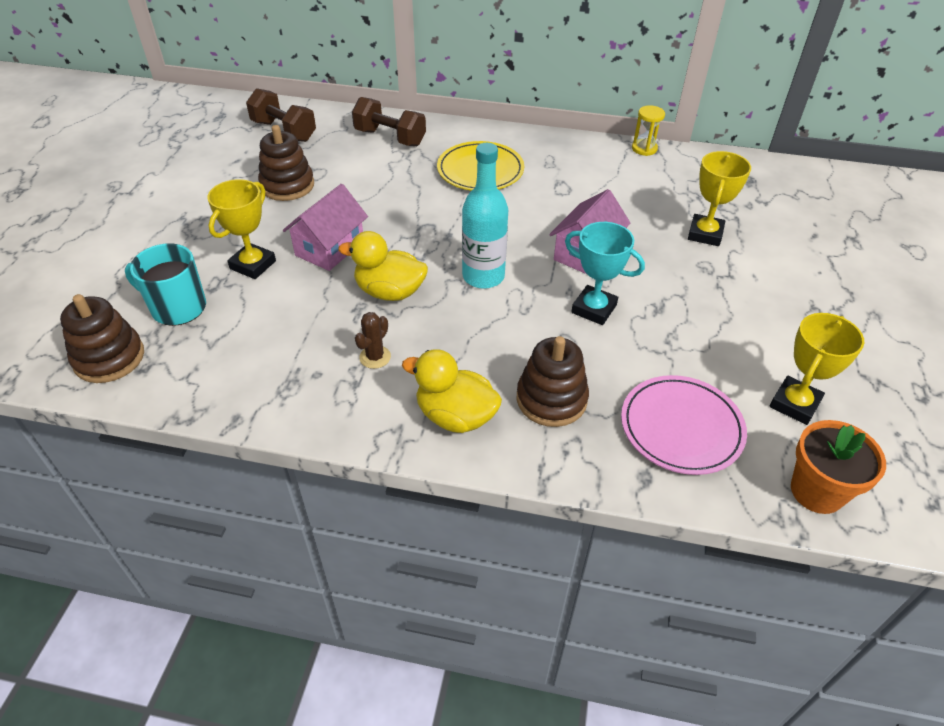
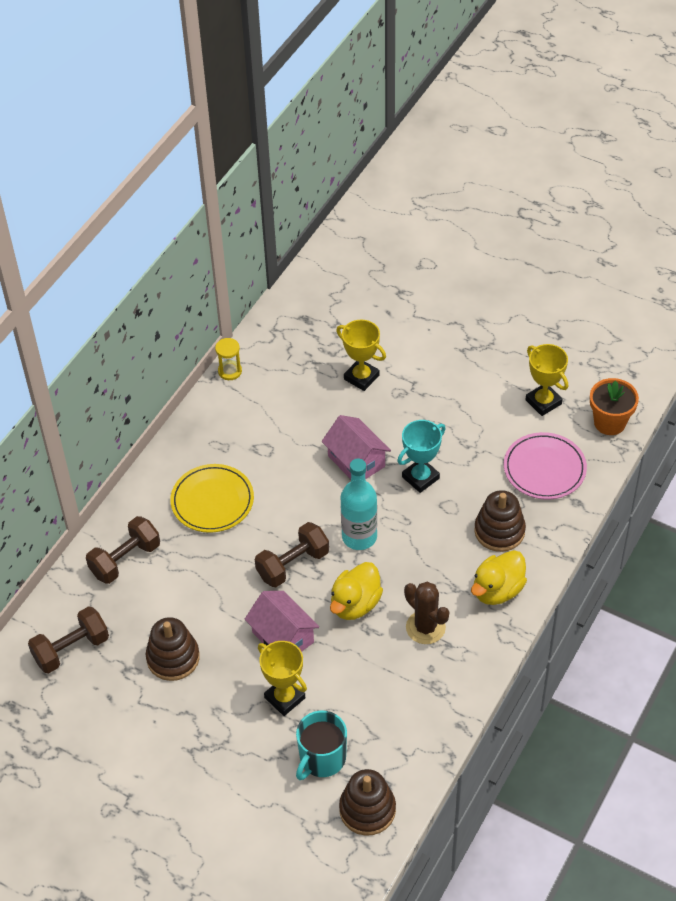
camera: 70 degrees left, 5 degrees up
(375, 357) = (425, 627): brown cactus -> brown cactus, size x1.63
(425, 236) = (293, 564): none -> brown dumbbell

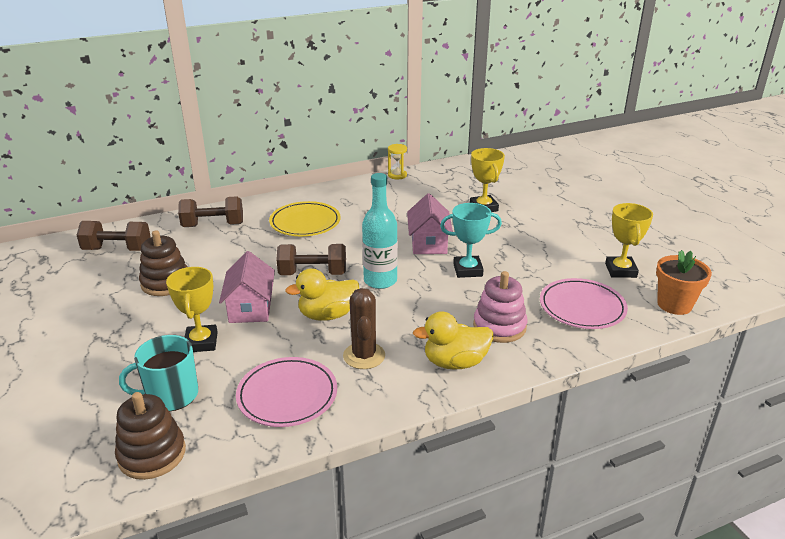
camera: 35 degrees right, 20 degrees down
(407, 700) = (287, 395): none -> pink plate
(499, 531) = (499, 326): brown stacking toy -> pink stacking toy

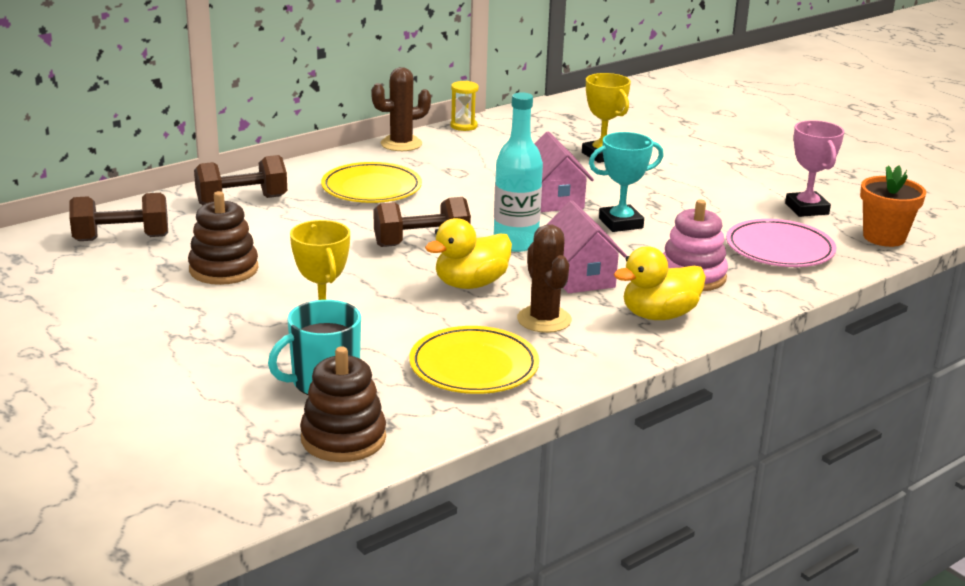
camera: 15 degrees left, 5 degrees down
(250, 308) = (363, 285): pink house -> pink house (579, 276)
(287, 395) = (474, 366): pink plate -> yellow plate
(346, 187) = (401, 144): none -> brown cactus
(620, 270) = (806, 209): yellow trophy -> pink trophy

